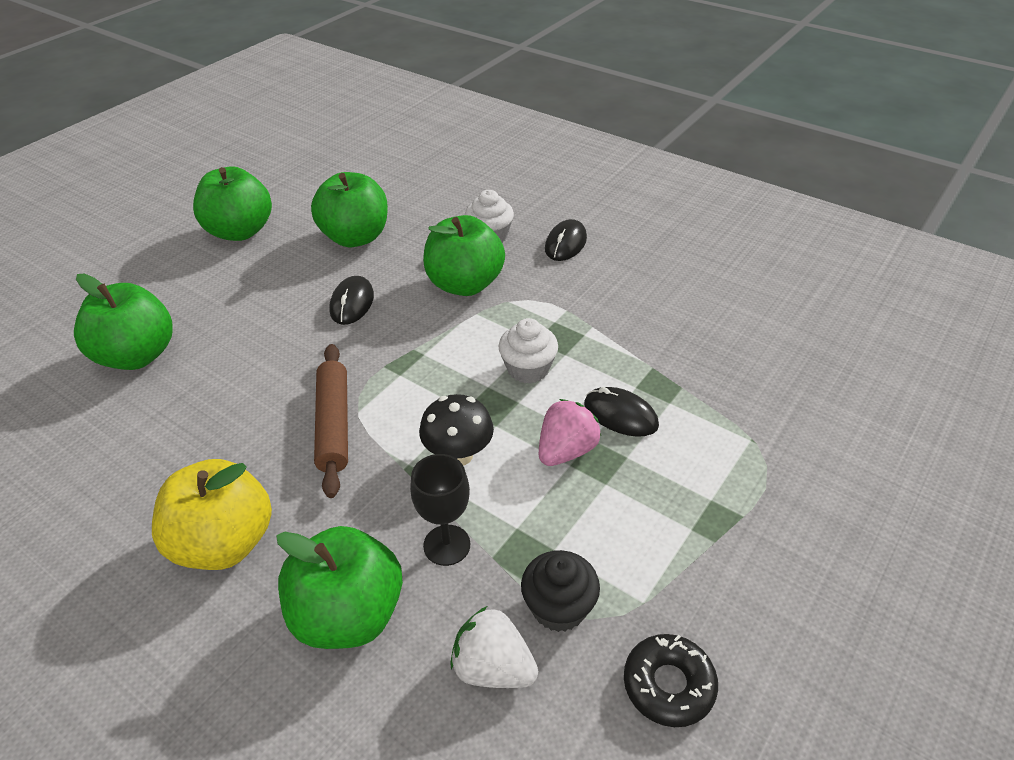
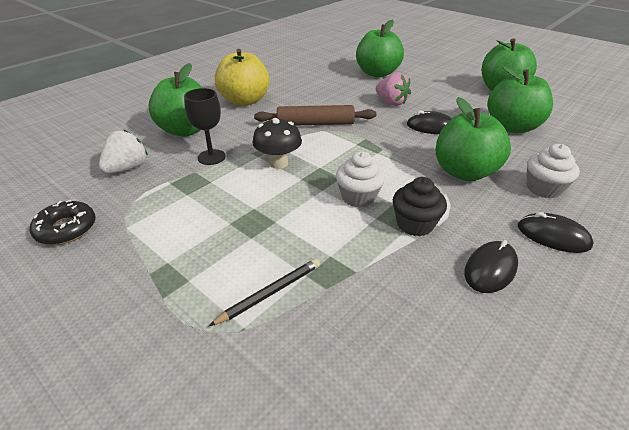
camera: 95 degrees right, 5 degrees down
(559, 607) = (146, 192): black cupcake -> black cupcake (415, 224)
(566, 451) = (267, 207): pink strawberry -> pink strawberry (391, 102)
(620, 415) = (297, 241): black mouse -> black mouse (490, 269)
(702, 427) = (270, 293): none -> black pencil

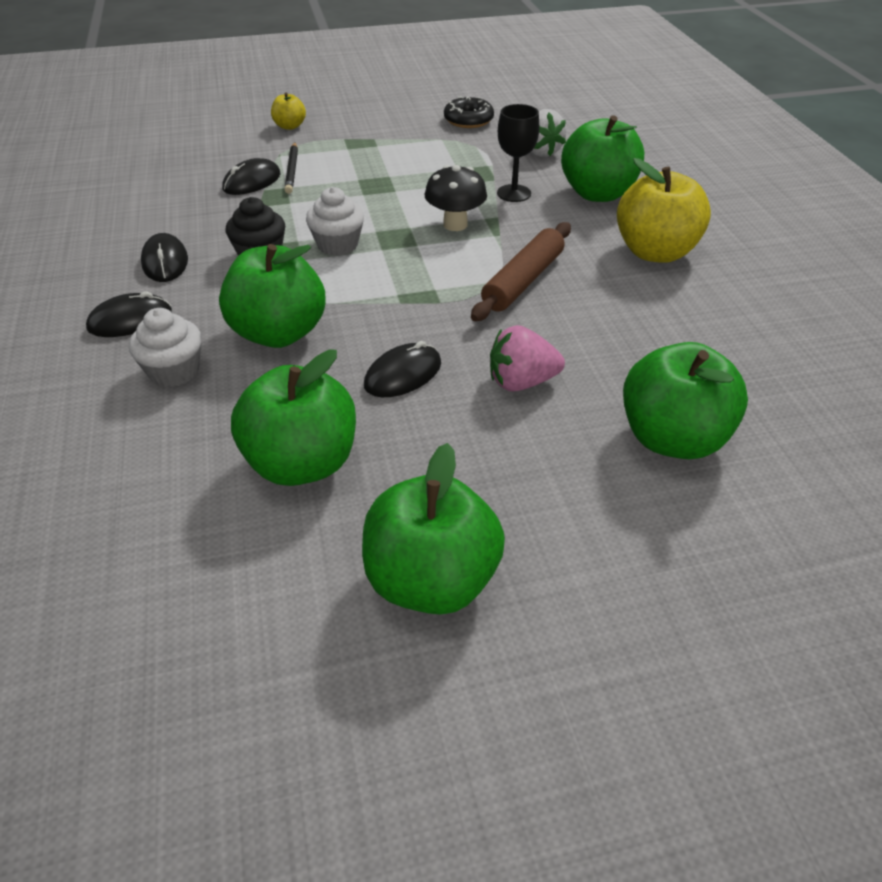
camera: 125 degrees right, 5 degrees up
(151, 376) = (290, 126): none -> yellow apple
(320, 308) = (252, 182): none -> black mouse

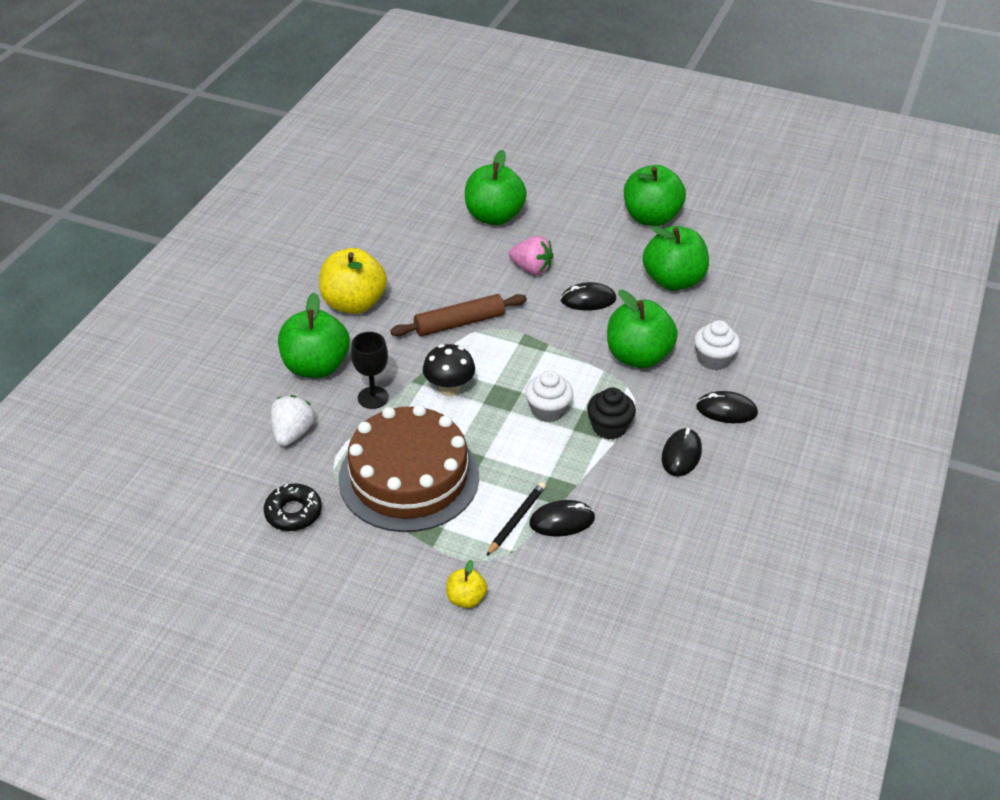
camera: 145 degrees left, 0 degrees up
(410, 162) = (409, 477): none -> brown cake

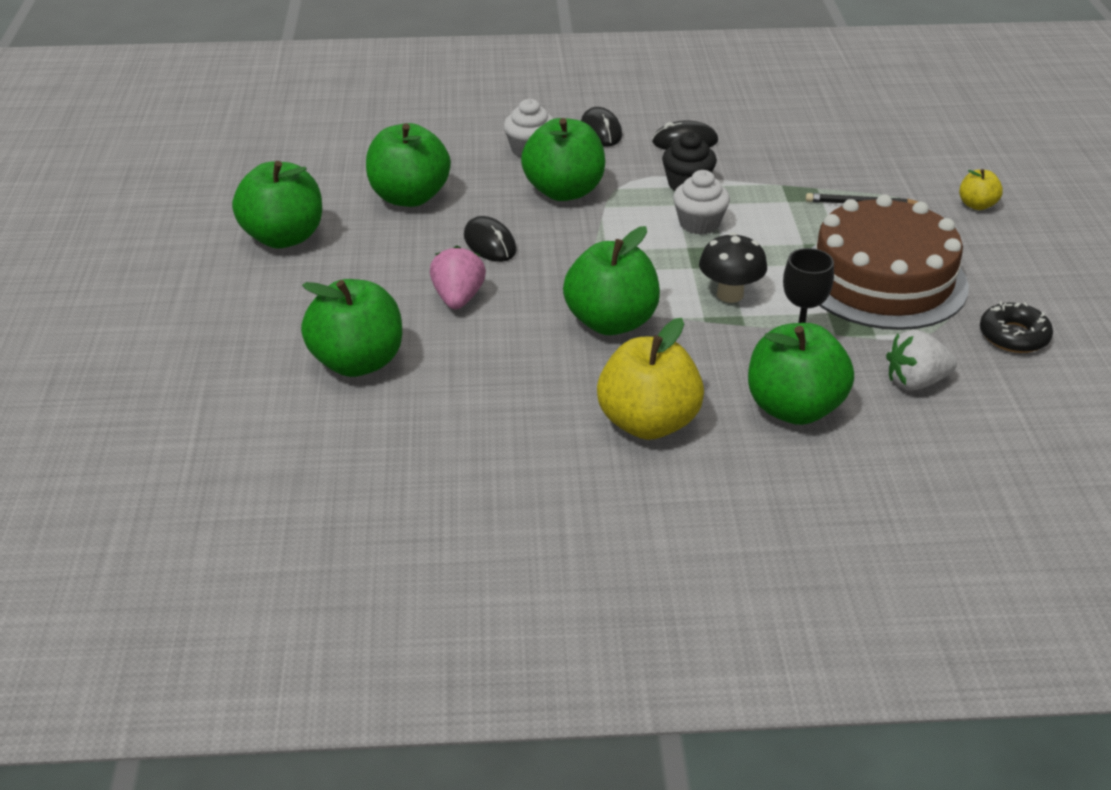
camera: 115 degrees left, 5 degrees down
(459, 323) = (611, 322): brown rolling pin -> green apple
(562, 521) = (834, 181): black mouse -> none

